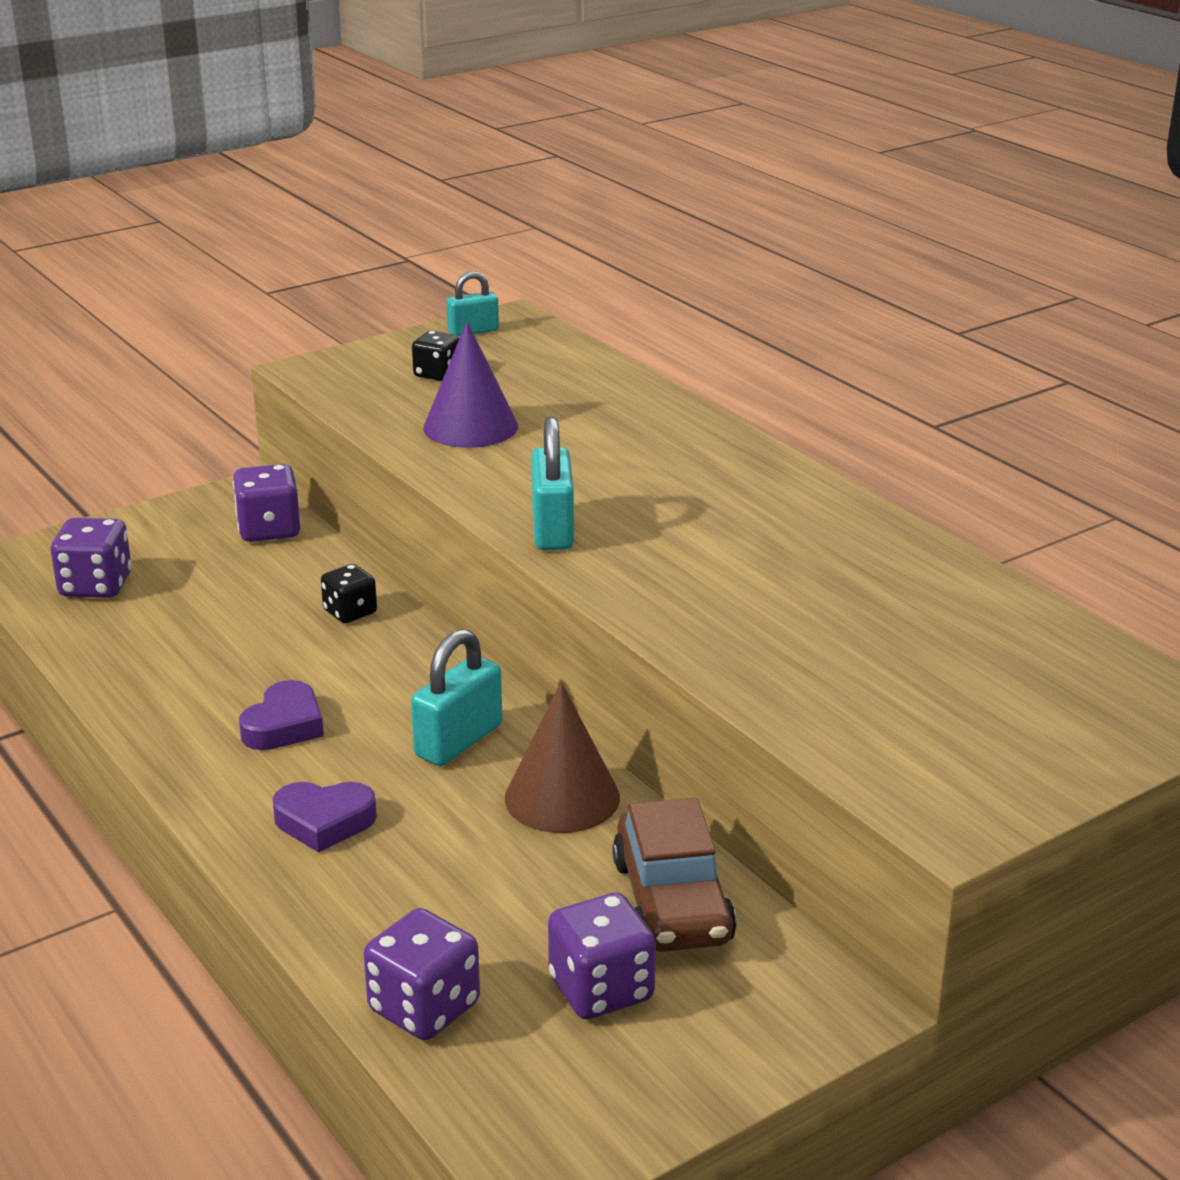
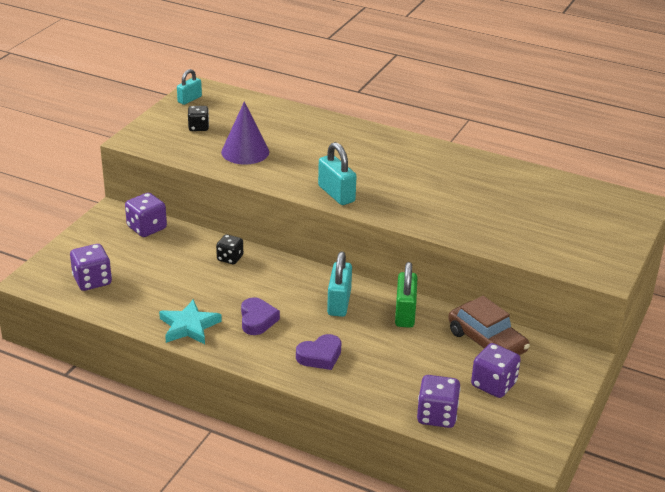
camera: 30 degrees left, 5 degrees up
(162, 700) = (189, 326): none -> turquoise star
(562, 797) = (405, 313): brown cone -> green padlock

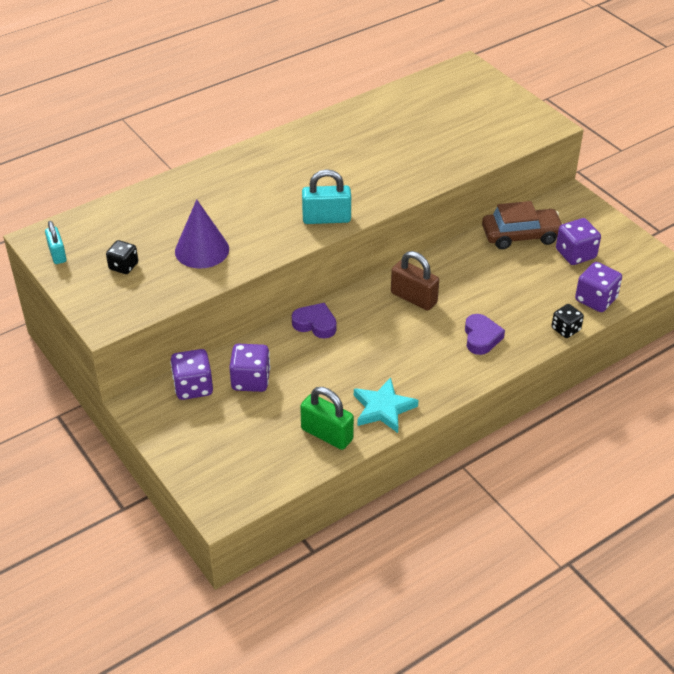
camera: 60 degrees left, 10 degrees up
(92, 281) = (257, 458): purple dice -> purple dice (251, 380)
(230, 258) = (293, 344): black dice -> black dice (565, 329)
(257, 320) = (404, 359): purple heart -> purple heart (315, 324)
(339, 303) = (413, 298): turquoise padlock -> brown padlock
(405, 313) = (455, 265): green padlock -> green padlock (327, 434)

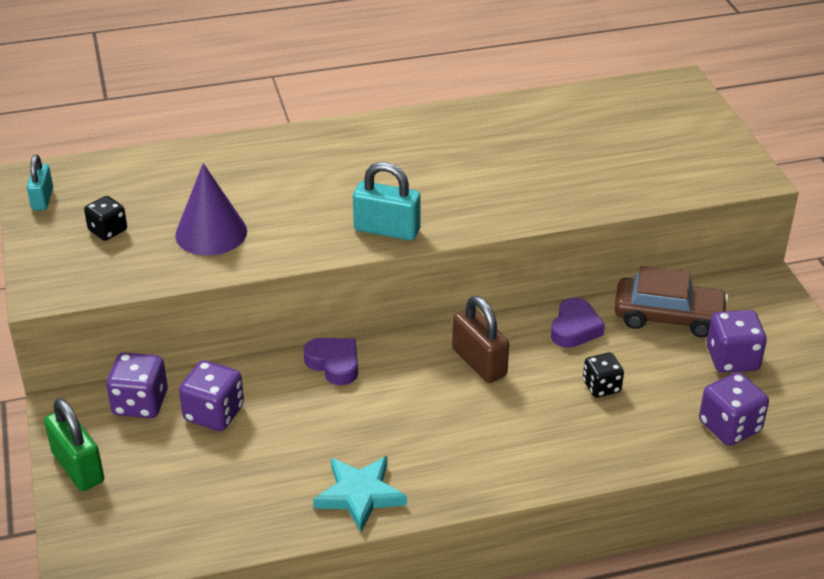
camera: 20 degrees right, 5 degrees down
(327, 434) = (268, 508): green padlock -> green padlock (78, 467)
(481, 337) = (542, 437): purple heart -> purple heart (575, 328)
(565, 329) = (665, 456): black dice -> black dice (601, 387)

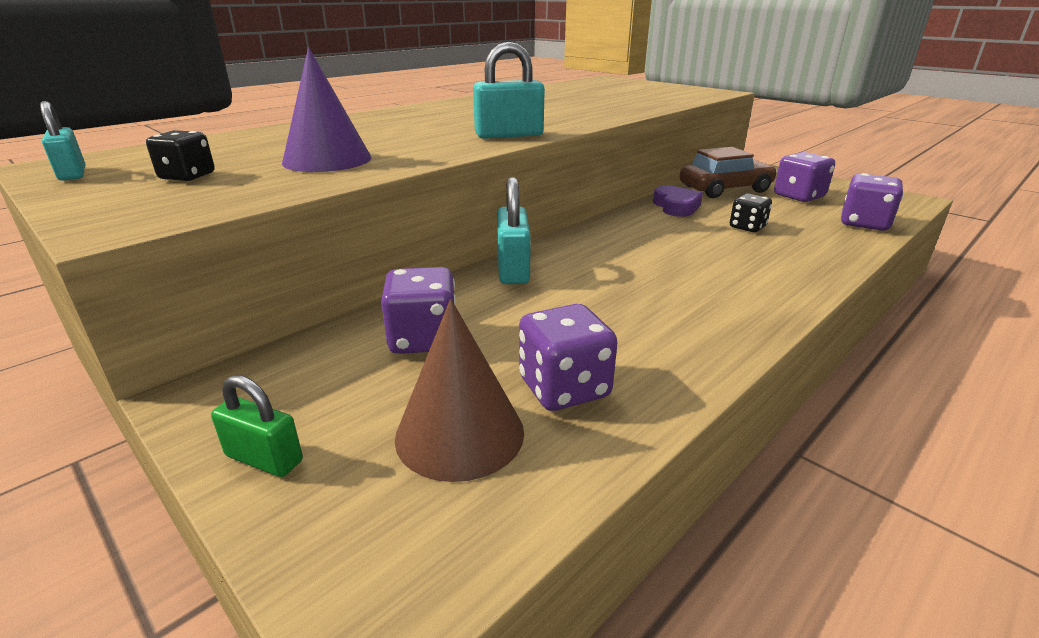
camera: 30 degrees left, 10 degrees down
(78, 467) = (264, 458): green padlock -> green padlock, size x0.65
(140, 403) = (314, 358): purple dice -> purple dice (564, 388)
(180, 495) = (460, 433): none -> brown cone
(334, 364) = (513, 269): purple heart -> turquoise padlock
(359, 495) = (675, 353): turquoise star -> none
(479, 362) = (638, 238): brown padlock -> none

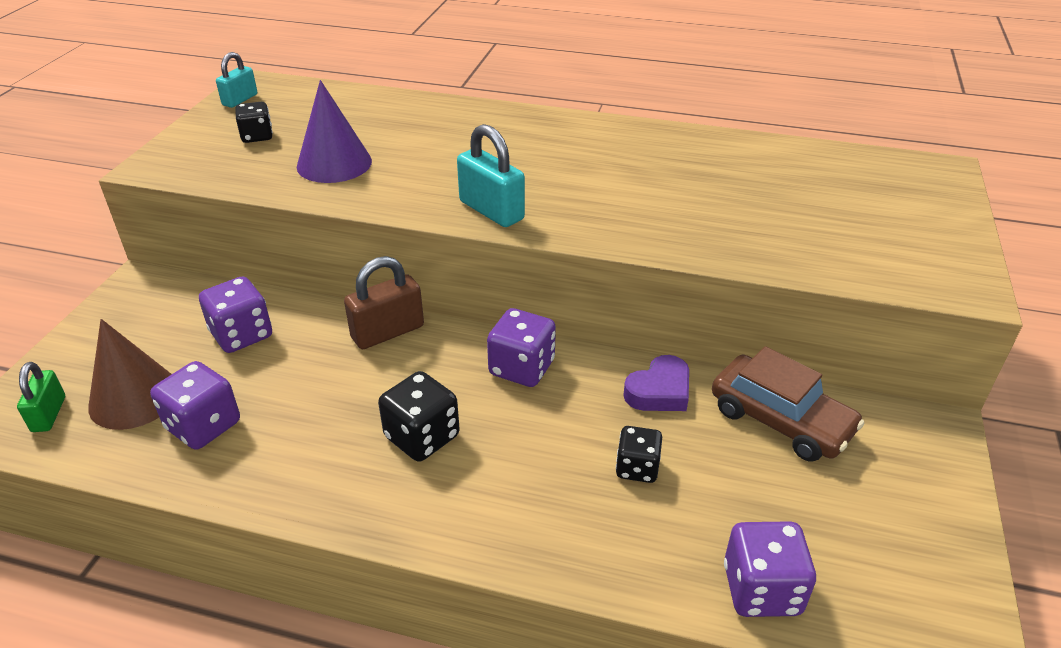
camera: 60 degrees right, 10 degrees up
(264, 458) = (90, 336): green padlock -> green padlock (49, 414)
(513, 269) = (387, 332): turquoise padlock -> brown padlock
(668, 282) = (422, 437): none -> black dice
(798, 196) = (827, 503): purple dice -> purple dice (522, 368)

